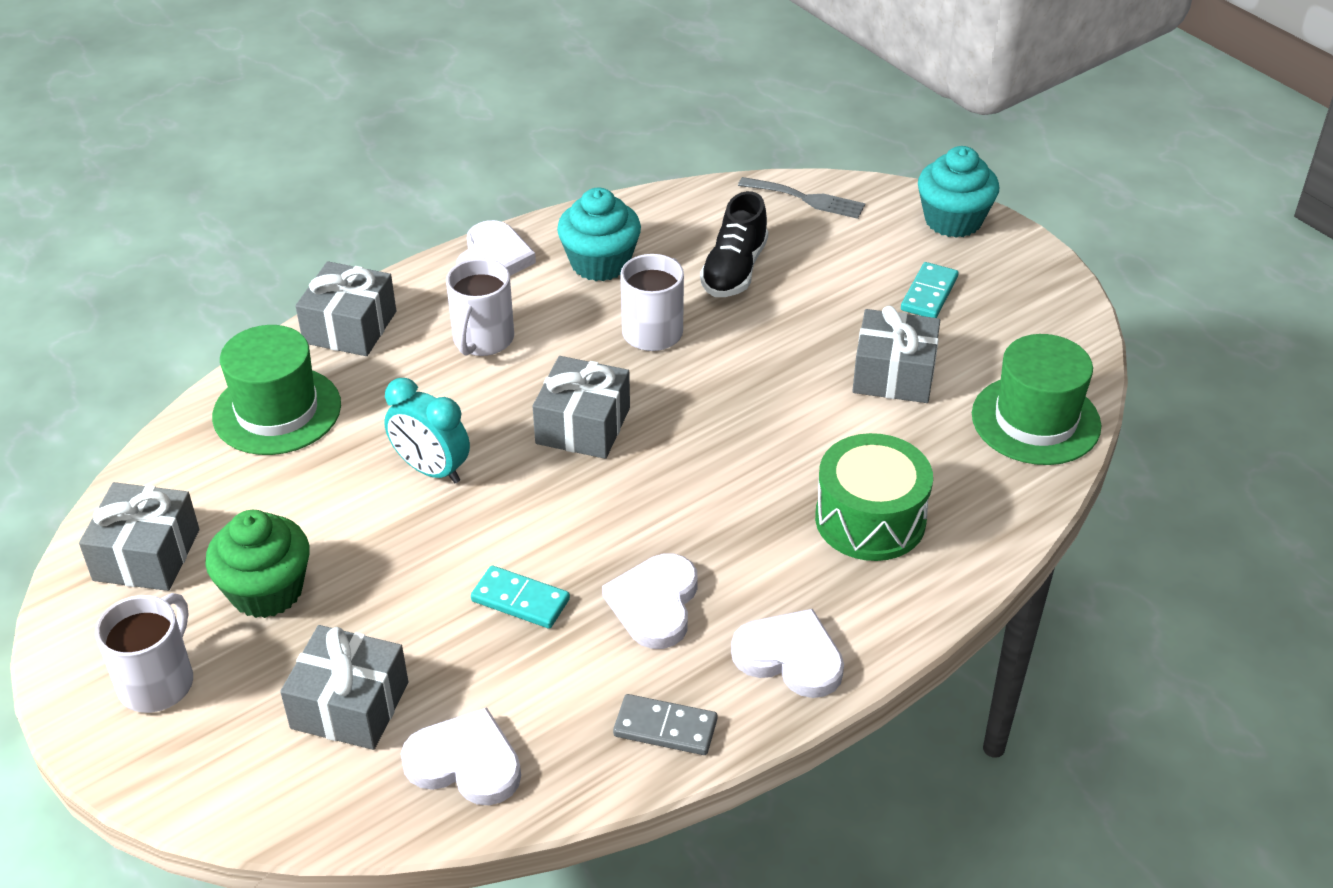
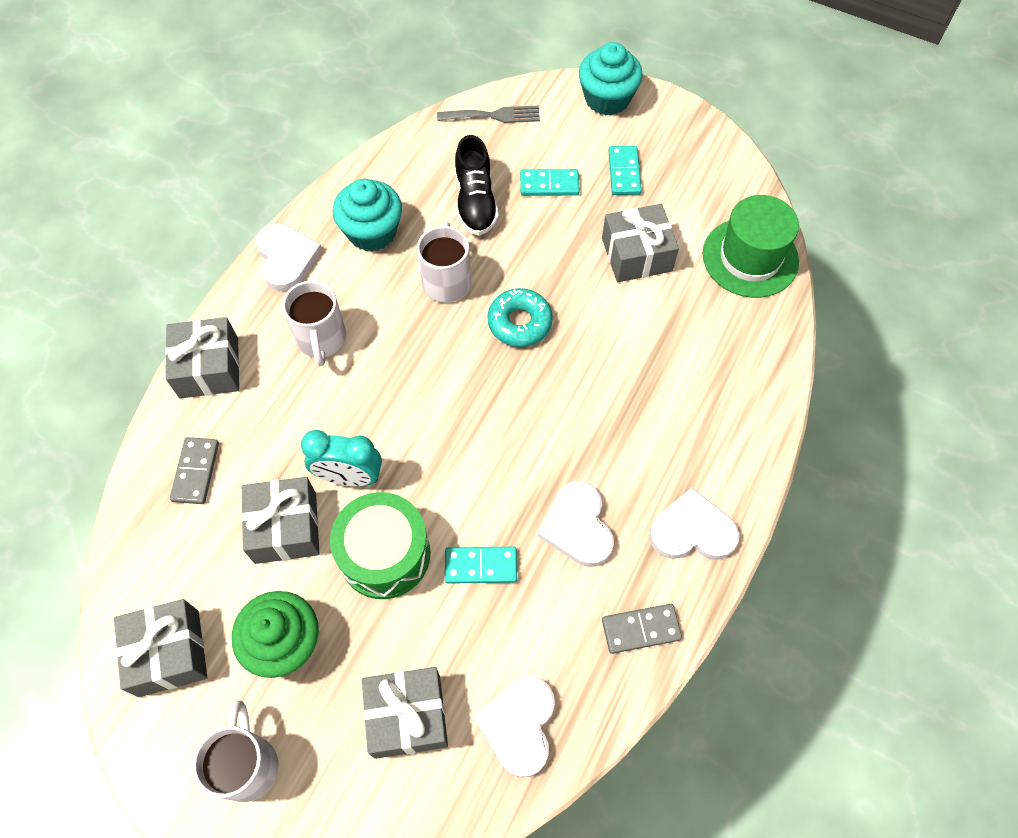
camera: 25 degrees left, 20 degrees up
(277, 411) = (195, 472): green hat -> grey domino
(465, 762) = (519, 725): white heart -> white heart turned 75 degrees counterclockwise
(583, 425) = (441, 389): grey gift -> grey gift (285, 528)
(712, 394) = (519, 322): none -> turquoise donut
(831, 279) = (549, 185): none -> turquoise domino
(870, 519) = (685, 389): green drum -> green drum (385, 554)

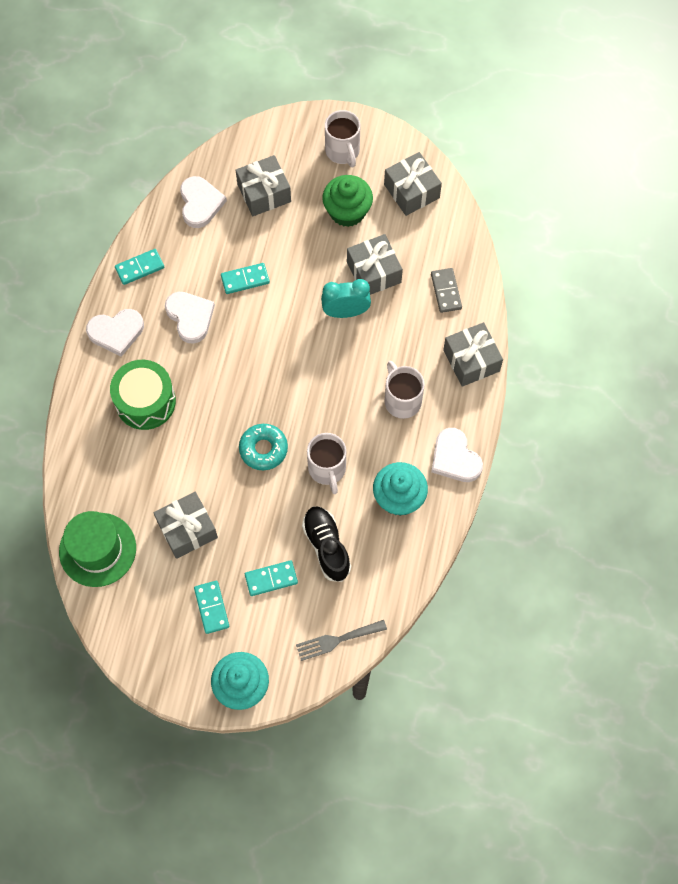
camera: 165 degrees right, 5 degrees up
(385, 554) = (306, 272): green drum -> green drum (145, 401)
(641, 629) = (140, 268): grey domino -> turquoise domino

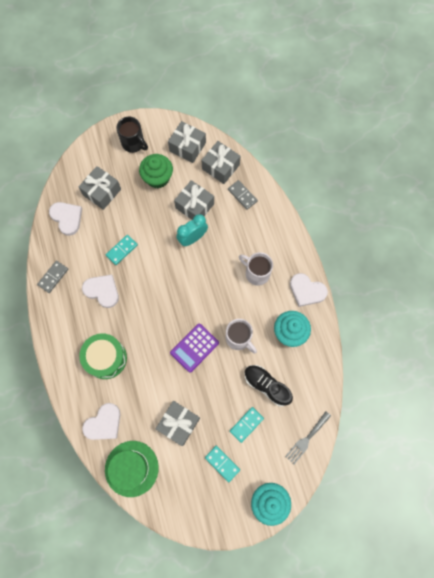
camera: 30 degrees left, 5 degrees up
(116, 332) = (62, 325): white heart -> white heart (104, 423)
(140, 268) = (53, 277): turquoise domino -> grey domino
(263, 449) = (194, 347): turquoise donut -> purple calculator
(343, 151) = (133, 143): white mug -> black mug
(471, 360) = (281, 228): grey gift -> grey gift (220, 167)

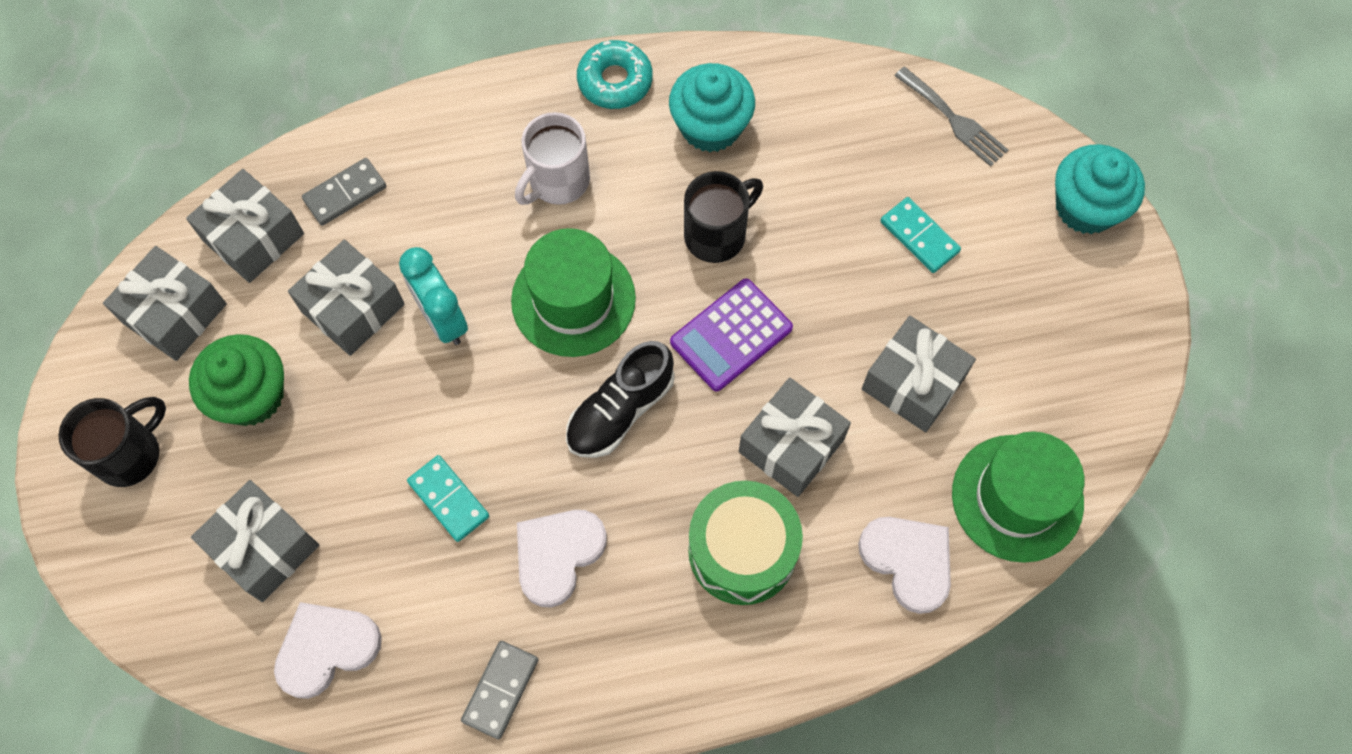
camera: 85 degrees left, 5 degrees down
(53, 277) = (500, 690): grey domino -> grey domino turned 75 degrees clockwise
(149, 374) = (791, 445): none -> grey gift
(194, 347) = (731, 335): purple calculator -> purple calculator turned 90 degrees clockwise
(205, 285) = (573, 299): none -> green hat
(222, 463) = (1005, 295): turquoise domino -> none
(239, 338) = (717, 235): white mug -> black mug
(266, 385) = (832, 187): black shoe -> black shoe (620, 410)
(306, 291) = (615, 81): white heart -> turquoise donut

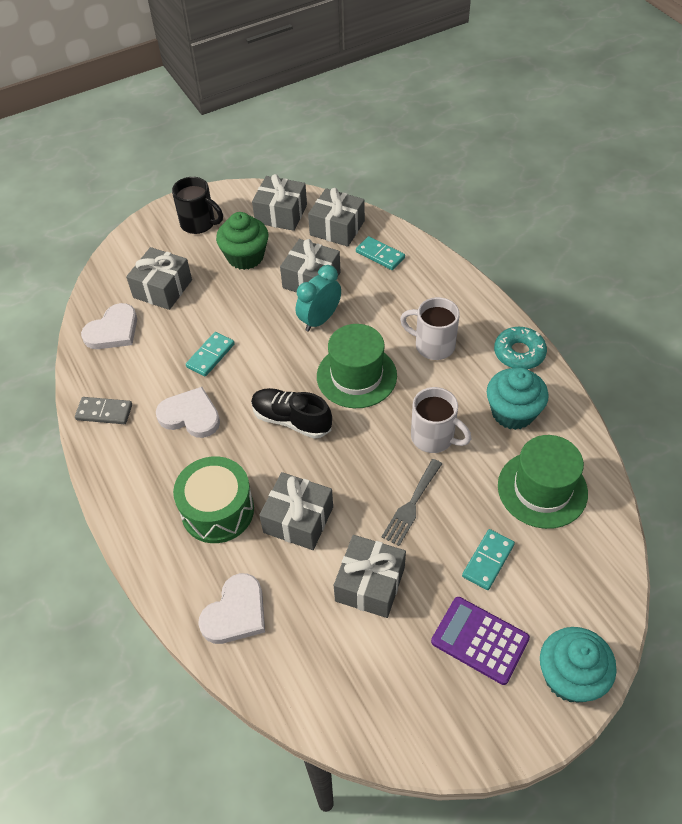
camera: 75 degrees right, 15 degrees down
(326, 649) = (113, 330): white heart -> white heart turned 90 degrees clockwise
(345, 193) = (380, 255): grey domino -> turquoise domino
(717, 235) = (434, 437): black mug -> white mug
(731, 335) = (364, 464): purple calculator -> purple calculator (480, 640)
(954, 120) = (598, 561): grey fork -> grey fork (411, 505)
(1017, 498) = (304, 677): green hat -> green hat (542, 489)

